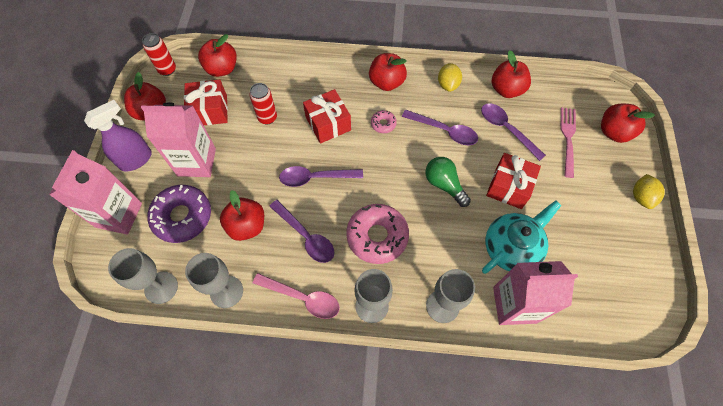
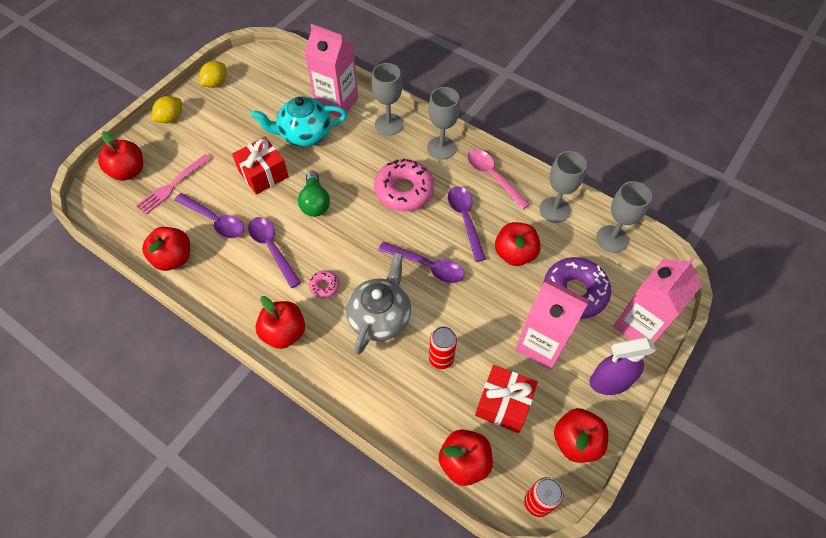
camera: 150 degrees left, 5 degrees down
(328, 124) = (380, 316): red gift -> grey teapot
(448, 84) = (224, 295): yellow lemon -> yellow lemon (216, 83)
(506, 129) = (215, 220): purple spoon -> purple spoon turned 45 degrees counterclockwise

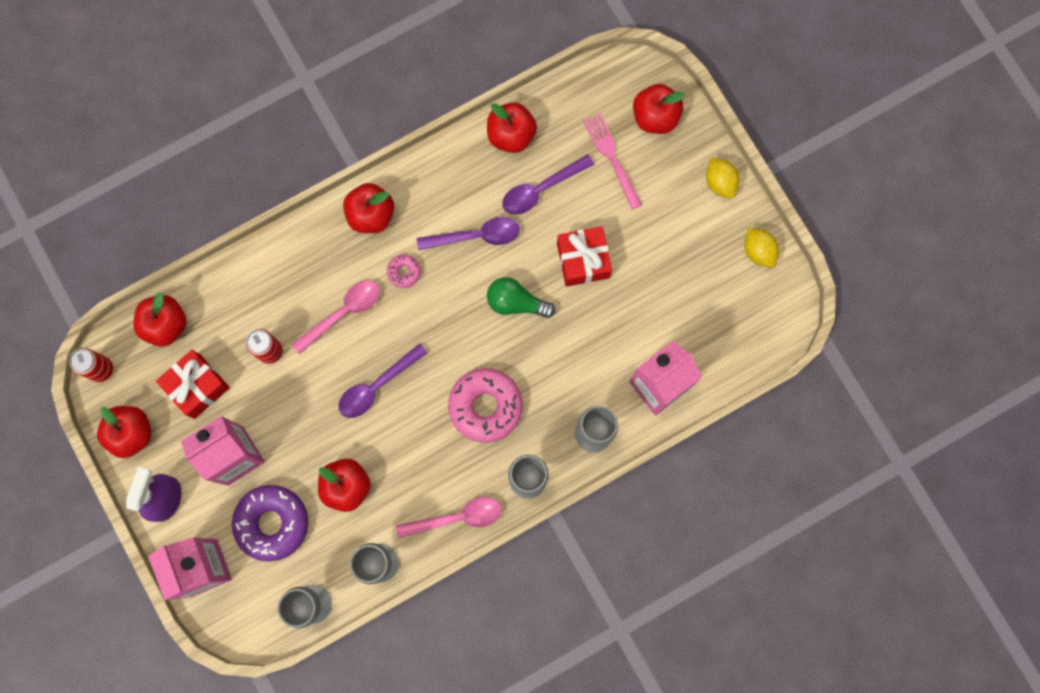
camera: 115 degrees right, 20 degrees up
(304, 134) = (623, 327): turquoise teapot -> none
(380, 316) = (343, 313): grey teapot -> pink spoon
(465, 219) = (415, 455): purple spoon -> none

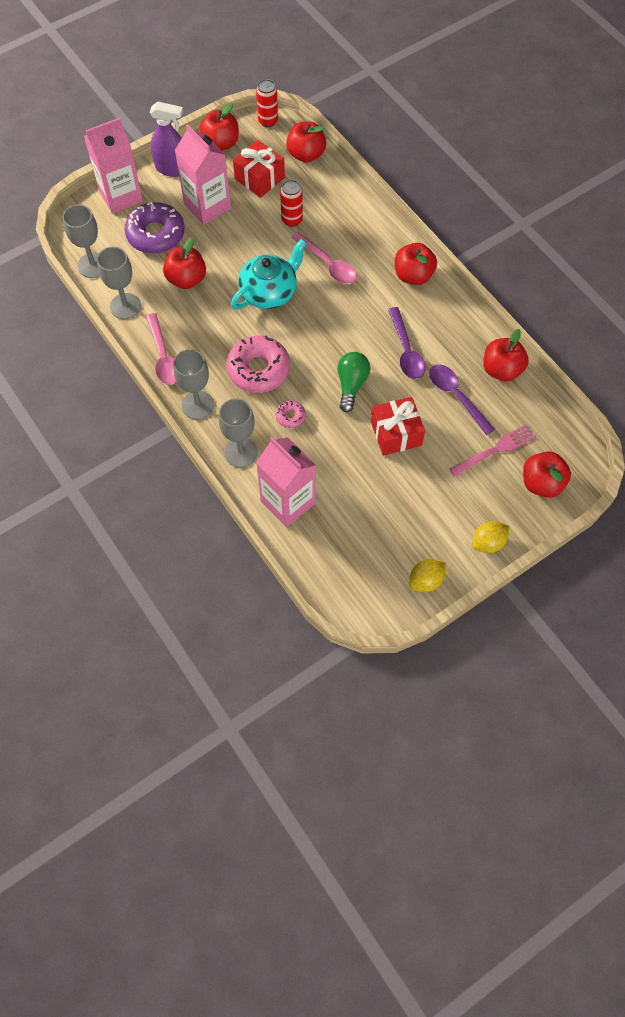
camera: 85 degrees right, 15 degrees down
(377, 386) = (269, 292): purple spoon -> turquoise teapot
(404, 272) = (367, 302): pink donut -> pink donut (290, 416)

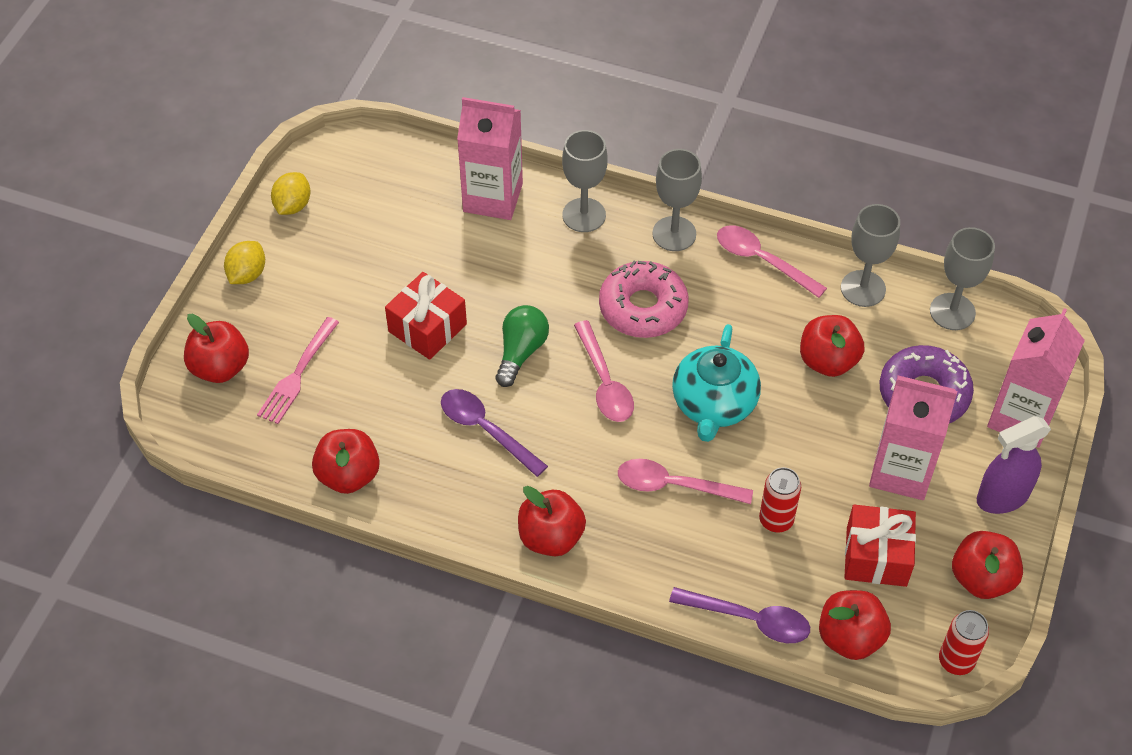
camera: 145 degrees right, 10 degrees down
(290, 416) = (562, 279): pink donut -> none
(318, 339) = (604, 382): none -> pink spoon
(351, 385) = (521, 352): green light bulb -> green light bulb turned 135 degrees counterclockwise
(456, 396) = (385, 410): purple spoon -> purple spoon (749, 619)

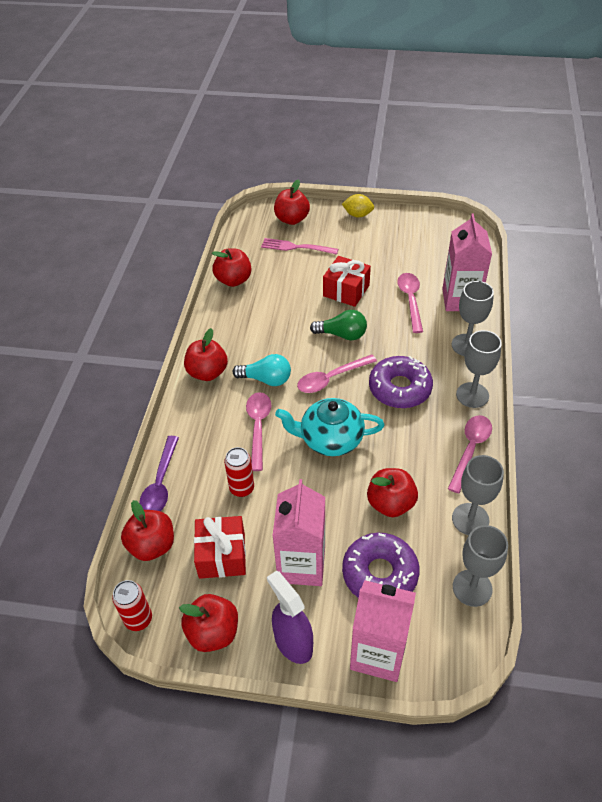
camera: 80 degrees right, 5 degrees down
(293, 205) = (414, 220): yellow lemon -> none
(475, 254) = (410, 300): none -> pink spoon
(486, 430) = (279, 329): purple spoon -> none
(585, 462) = (266, 379): none -> turquoise light bulb
(643, 308) = (400, 388): pink donut -> purple donut

